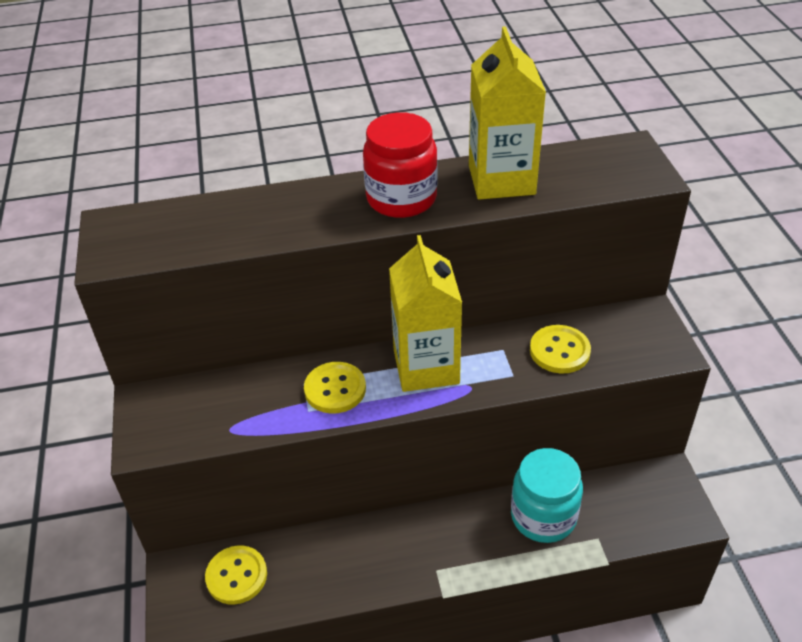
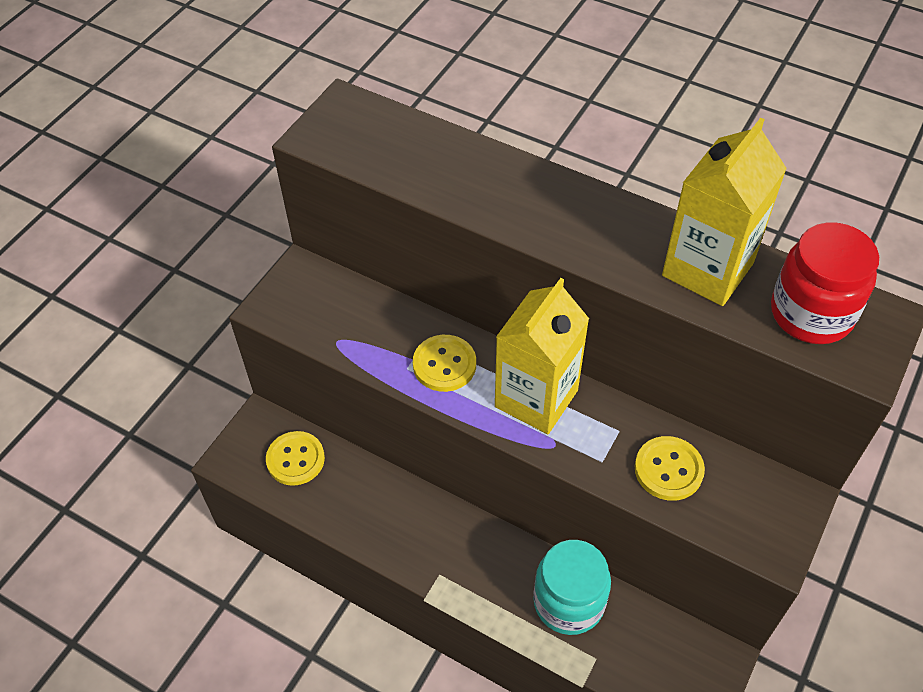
camera: 40 degrees right, 10 degrees up
(401, 199) = (594, 230): red jar -> red jar (811, 313)

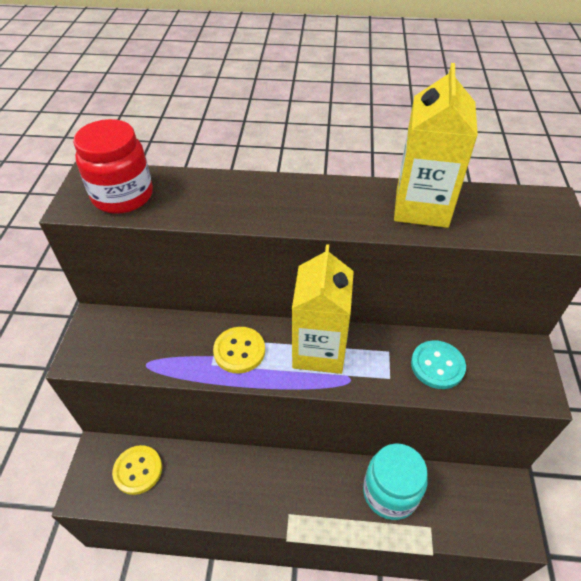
camera: 25 degrees left, 5 degrees down
(668, 469) = (437, 365): yellow button -> turquoise button
(811, 313) = (507, 213): red jar -> red jar (123, 196)

